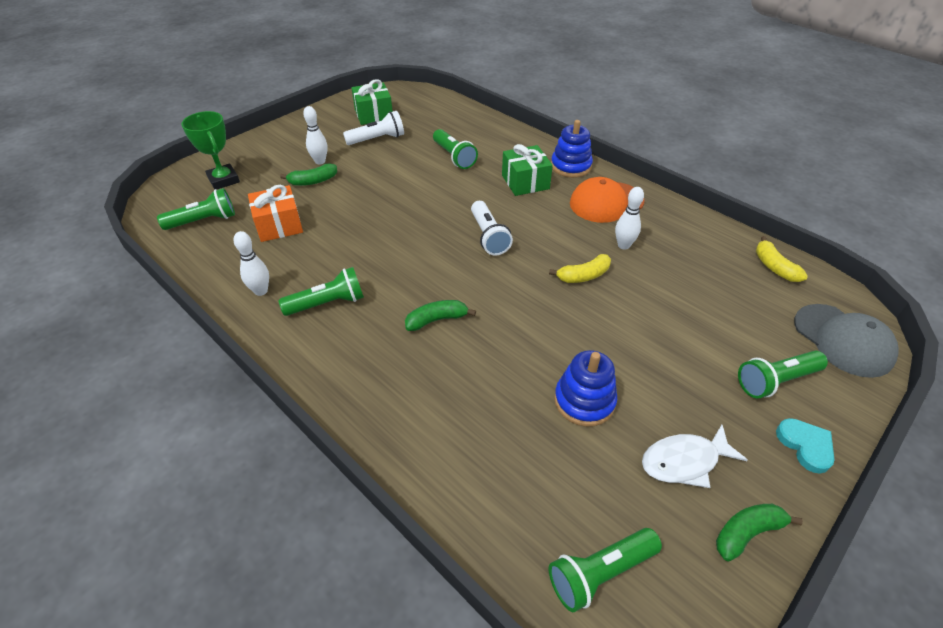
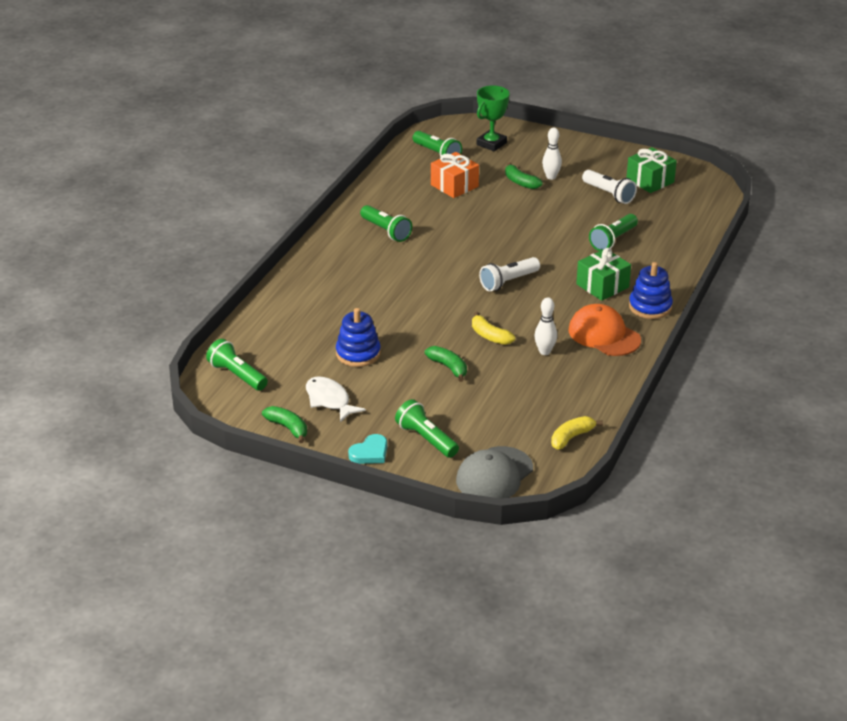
camera: 70 degrees right, 10 degrees down
(261, 291) = (381, 202): white bowling pin -> none
(436, 320) = (397, 279): green banana -> green banana (448, 367)

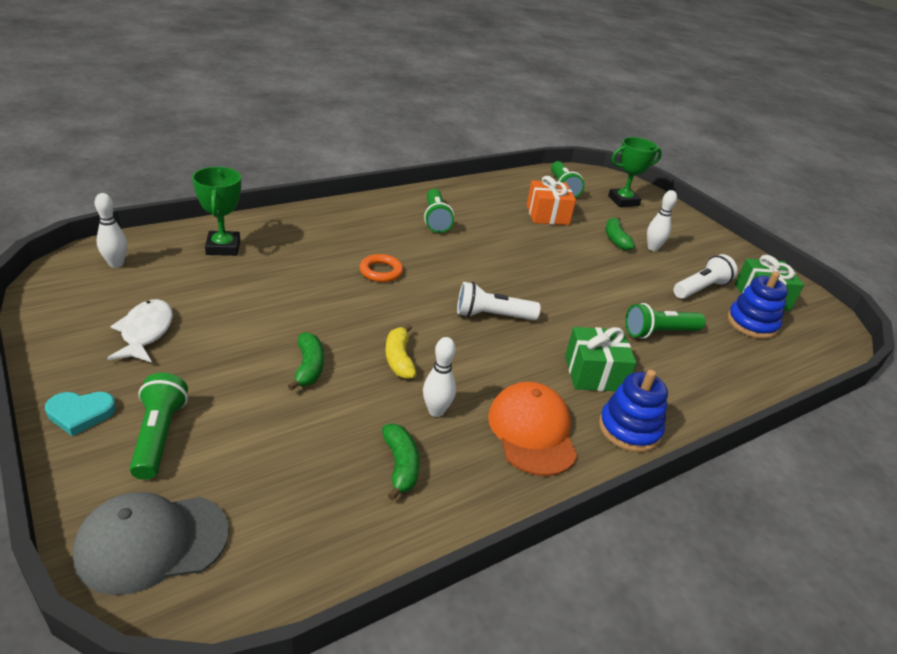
camera: 30 degrees right, 0 degrees up
(237, 375) = (116, 264): green flashlight -> white bowling pin
(283, 328) = (223, 247): none -> green trophy
(288, 428) = (62, 336): green banana -> green banana (400, 465)
(358, 354) = (246, 304): blue stacking toy -> blue stacking toy (751, 323)
(405, 289) = (381, 271): none -> orange ring
(571, 437) = (319, 552): yellow banana -> none
(609, 194) = (700, 288): white flashlight -> white flashlight turned 120 degrees counterclockwise

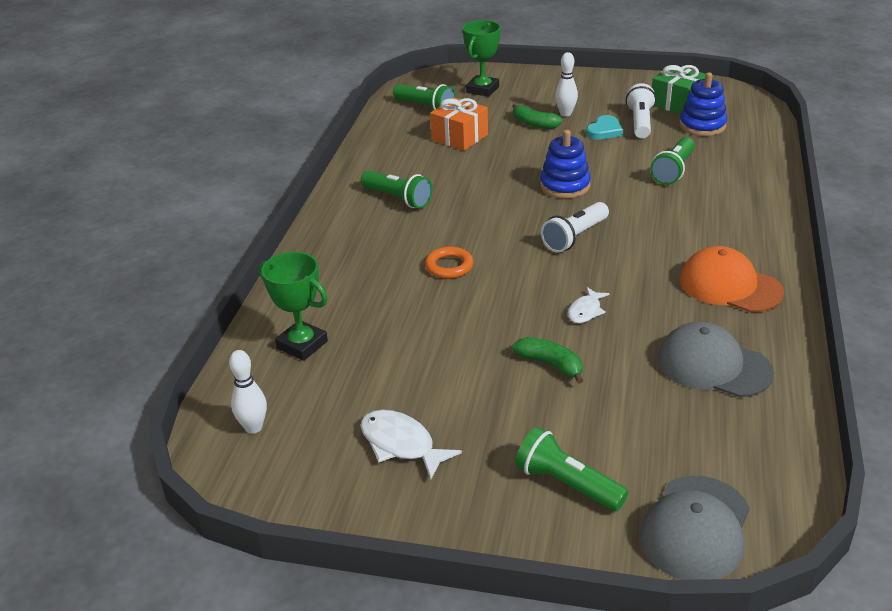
camera: 40 degrees left, 0 degrees up
(80, 413) = (492, 524): turquoise heart -> turquoise heart (604, 131)
(399, 359) = (585, 311): yellow banana -> white fish
(400, 465) = (713, 366): green banana -> grey cap
(436, 411) = (667, 321): white bowling pin -> none
(594, 373) = (692, 225): green gift -> none
(629, 429) = (764, 241): blue stacking toy -> blue stacking toy (565, 186)

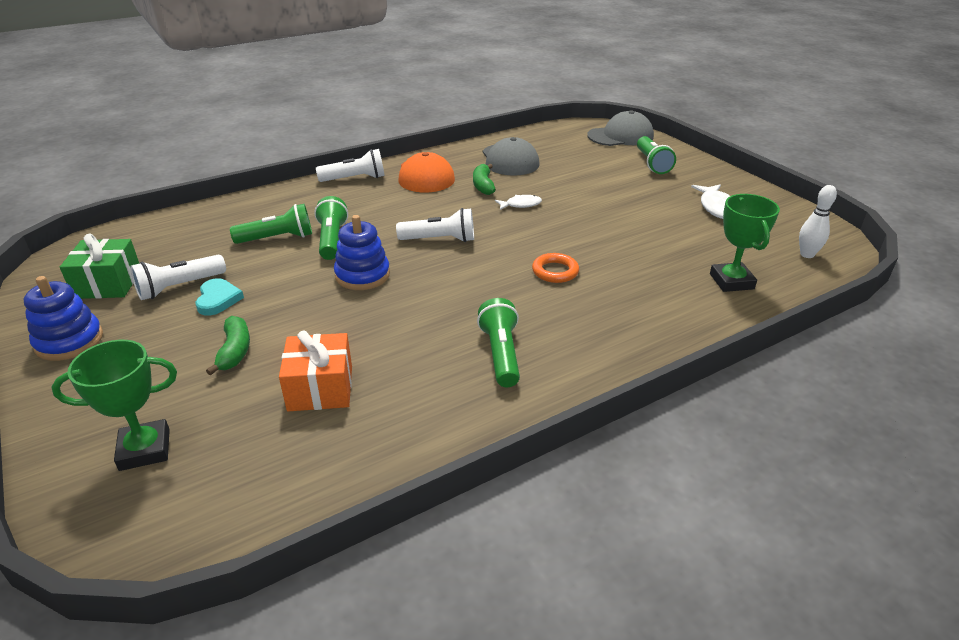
camera: 135 degrees left, 0 degrees up
(426, 107) = (251, 473): green flashlight -> green flashlight (332, 240)
(550, 364) = (585, 196): green banana -> green banana (483, 185)
(565, 114) = (188, 341): white bowling pin -> none
(604, 131) = (218, 299): turquoise heart -> turquoise heart turned 90 degrees clockwise
(702, 125) = (163, 254): blue stacking toy -> blue stacking toy (69, 341)
(767, 242) = (355, 179): none -> white flashlight

